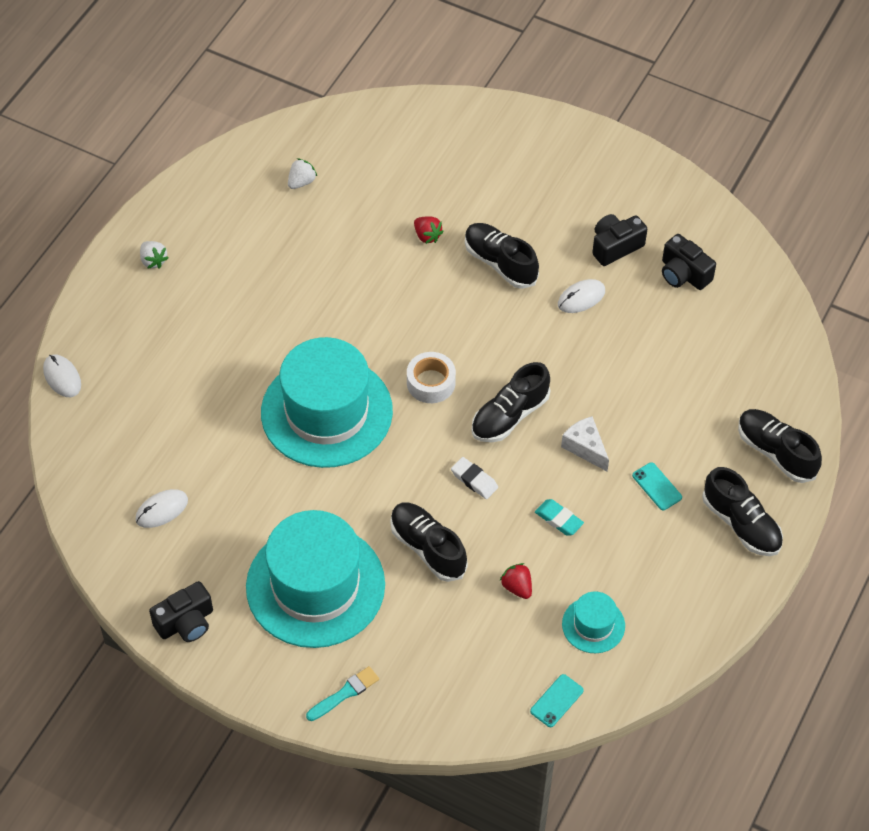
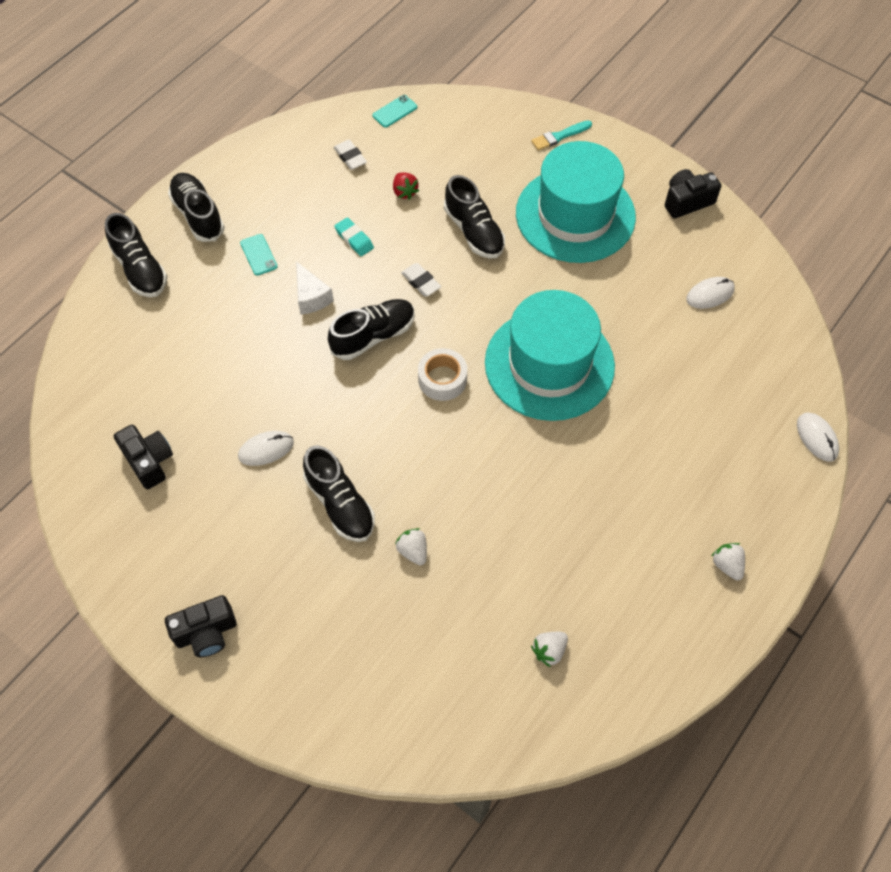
camera: 170 degrees left, 5 degrees up
(427, 236) = (413, 551): red strawberry -> white strawberry
(593, 625) = (350, 157): turquoise hat -> white eraser
(615, 246) = (209, 506): black camera -> black camera (206, 633)

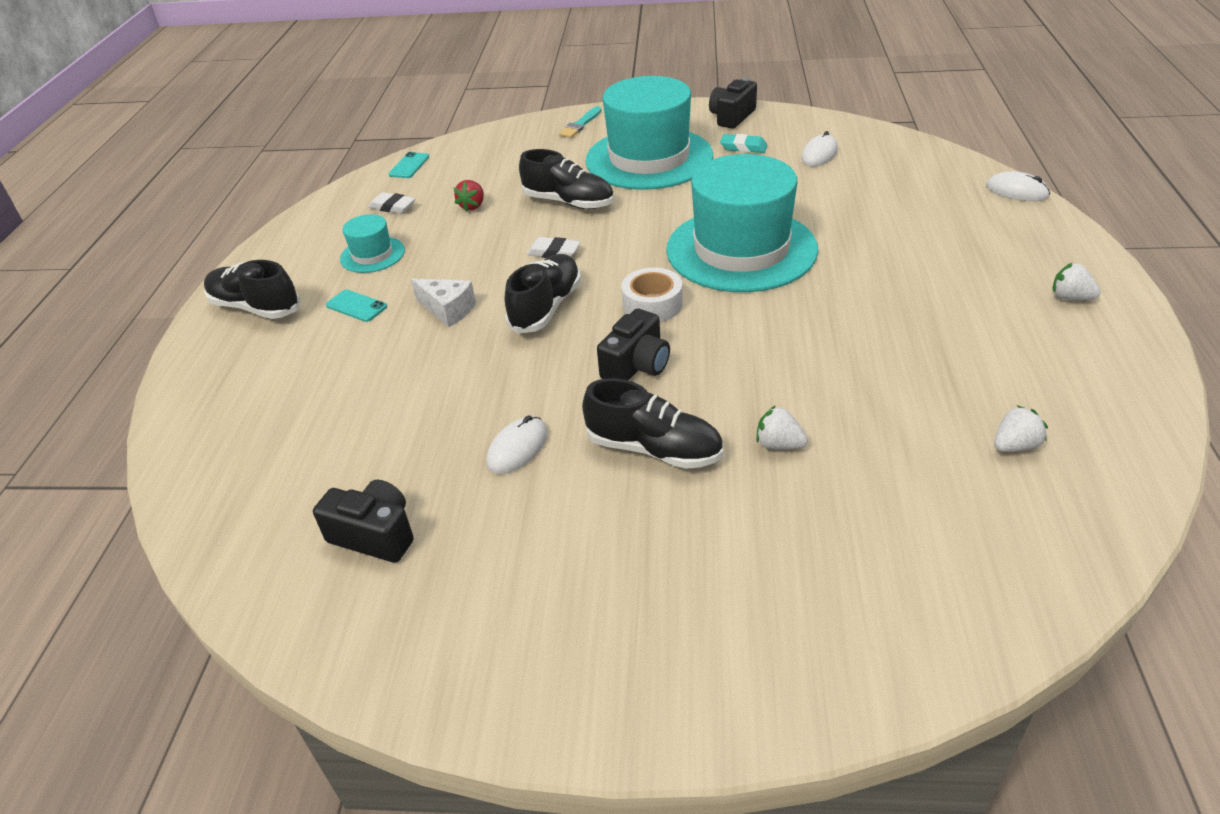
camera: 30 degrees left, 20 degrees down
(140, 269) = (217, 376): black shoe -> none
(206, 633) = (619, 667): black camera -> black camera (636, 365)
(302, 205) = (372, 255): none -> turquoise hat
(354, 239) = (453, 254): turquoise eraser -> turquoise eraser (743, 147)
(404, 192) = (472, 206): red strawberry -> red strawberry turned 75 degrees clockwise
(549, 651) = (1015, 446): white strawberry -> white strawberry turned 135 degrees counterclockwise

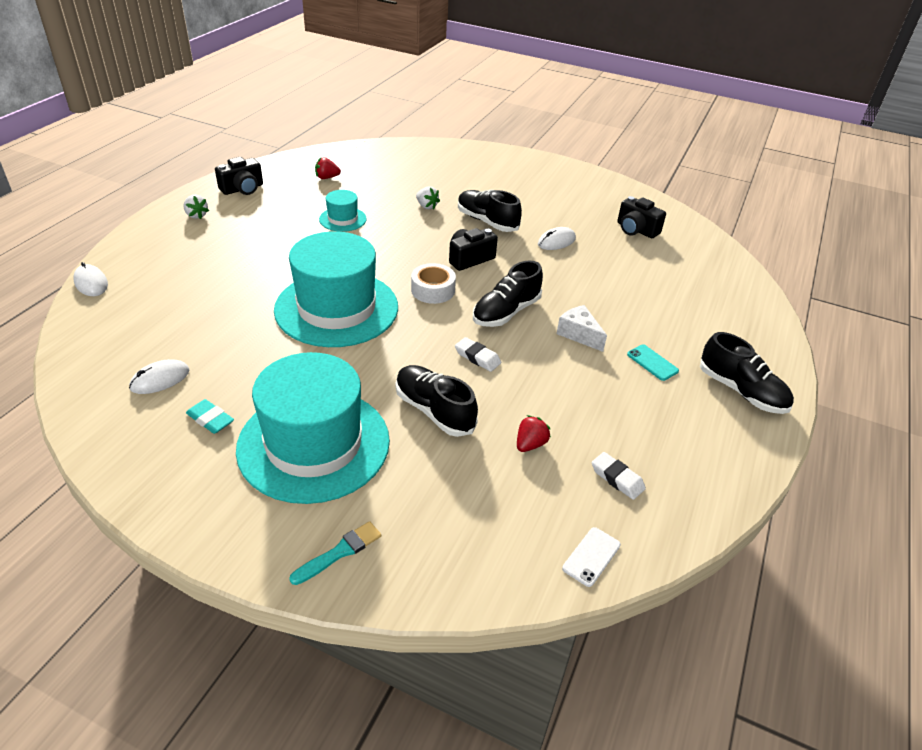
camera: 165 degrees left, 0 degrees up
(372, 255) = (639, 414): turquoise hat -> turquoise hat (342, 219)
(409, 166) = (591, 556): turquoise phone -> white phone
(732, 117) = (161, 480): black camera -> black camera (242, 189)
(1015, 446) = (327, 177): white strawberry -> red strawberry

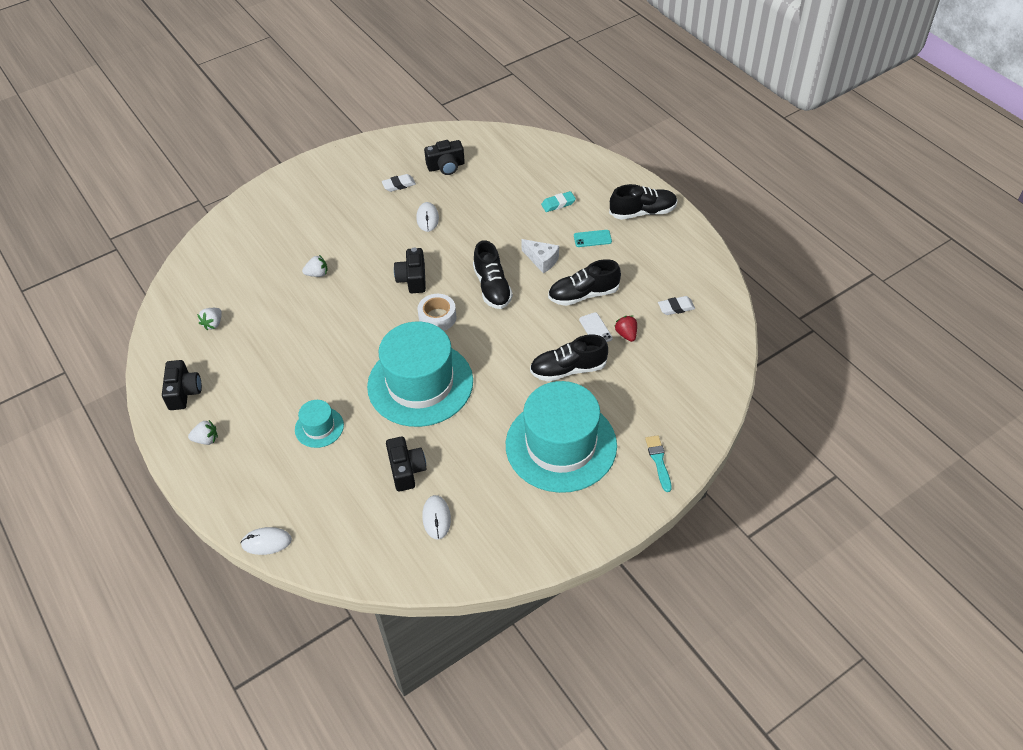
camera: 55 degrees left, 10 degrees up
(210, 420) = (501, 497): turquoise eraser -> turquoise eraser (558, 204)
(216, 337) = (406, 470): none -> black camera
(327, 177) = (213, 324): red strawberry -> white strawberry
(342, 219) = (294, 337): turquoise hat -> turquoise hat (319, 427)
(477, 357) = (530, 324): white eraser -> white eraser (399, 185)
(487, 221) = (369, 246): black shoe -> black shoe (583, 295)
(579, 334) = (542, 260): white cheese -> white cheese turned 135 degrees counterclockwise
(591, 556) = (722, 347): white phone -> white phone (595, 329)

